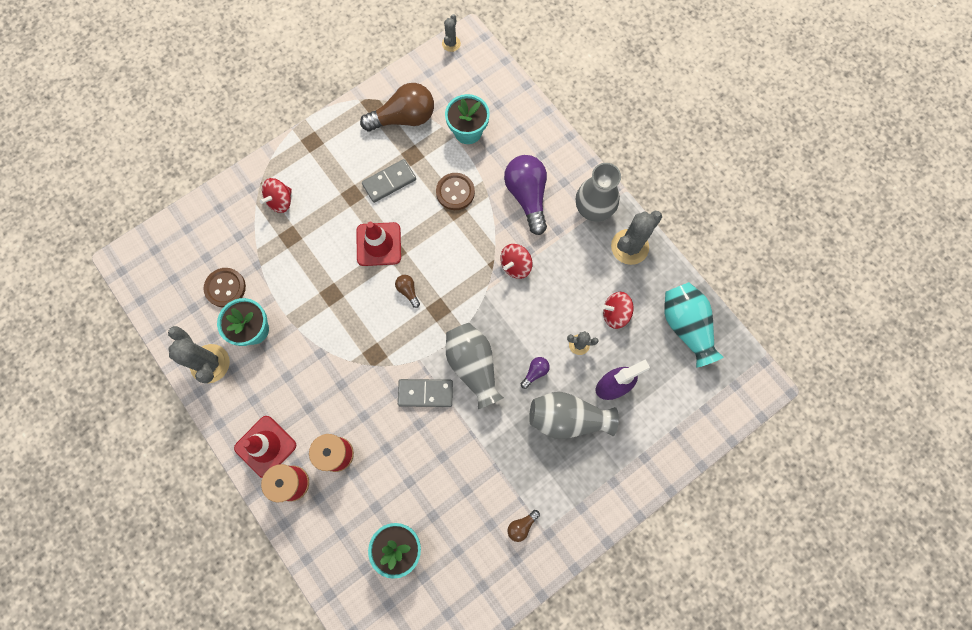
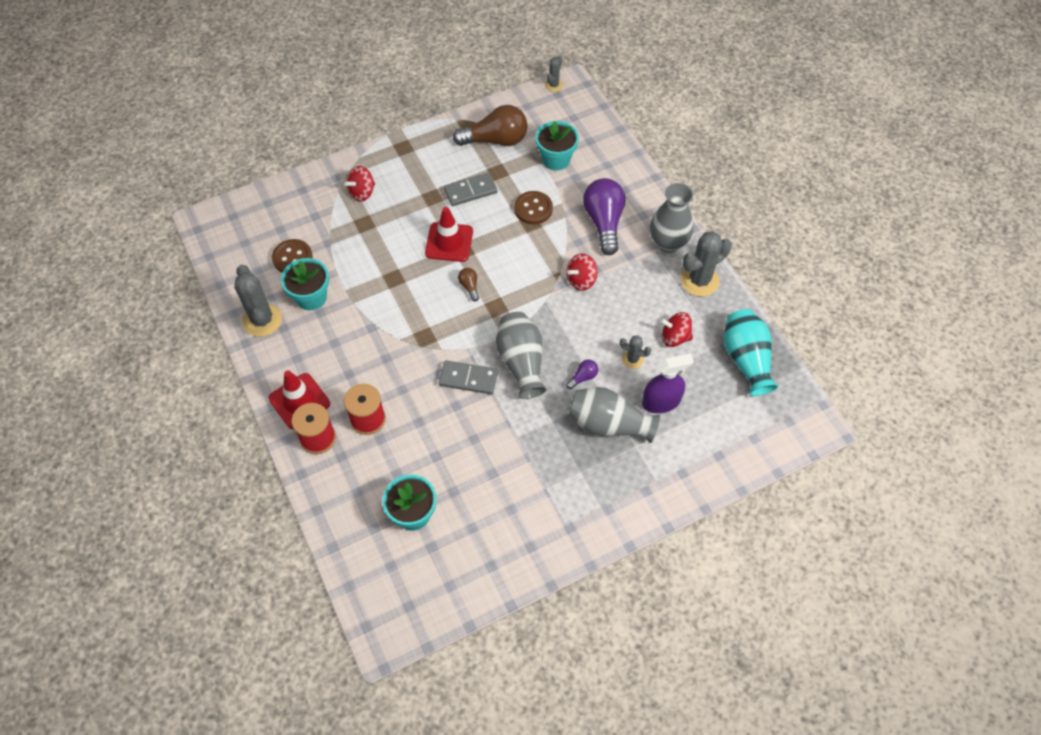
camera: 10 degrees right, 15 degrees down
(521, 526) = (542, 516): brown light bulb -> none

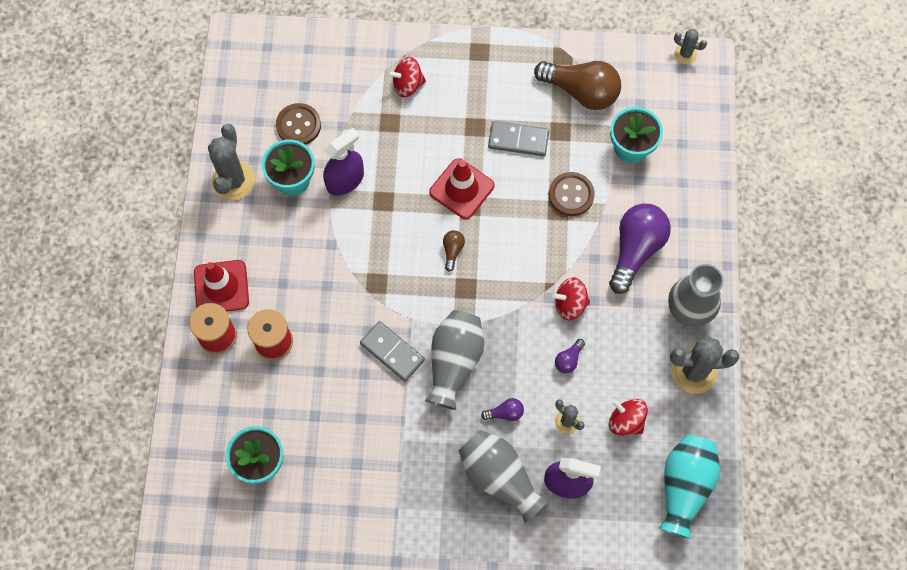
camera: 30 degrees right, 10 degrees up
(354, 278) = (345, 180): none -> purple spray bottle
(554, 85) = (685, 54): grey cactus -> grey cactus turned 60 degrees clockwise
(605, 317) = (568, 360): none -> purple light bulb

